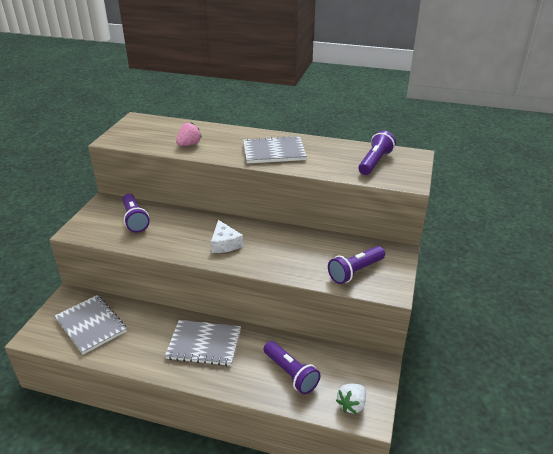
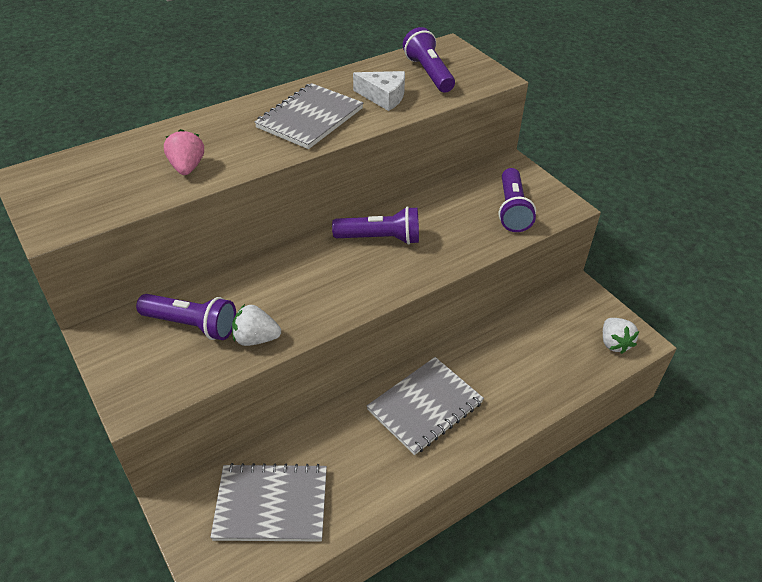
camera: 50 degrees left, 10 degrees up
(145, 241) = (256, 338): none -> white strawberry
(225, 244) = (352, 272): white cheese -> white cheese (383, 97)
(291, 374) = (536, 361): purple flashlight -> purple flashlight (380, 238)

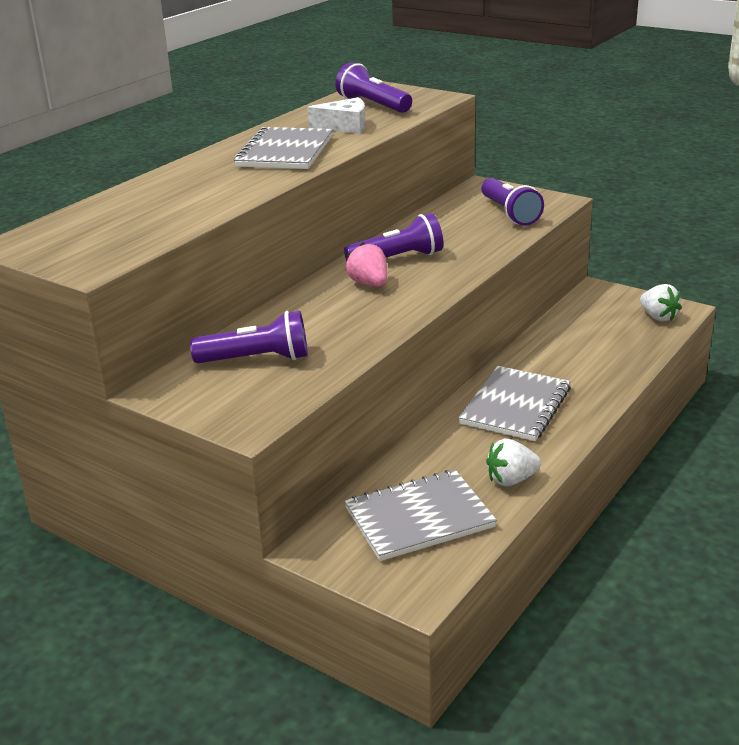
camera: 20 degrees left, 15 degrees down
(187, 167) = (192, 204): pink strawberry -> pink strawberry (369, 284)
(256, 338) = (336, 351): white strawberry -> white strawberry (511, 480)

